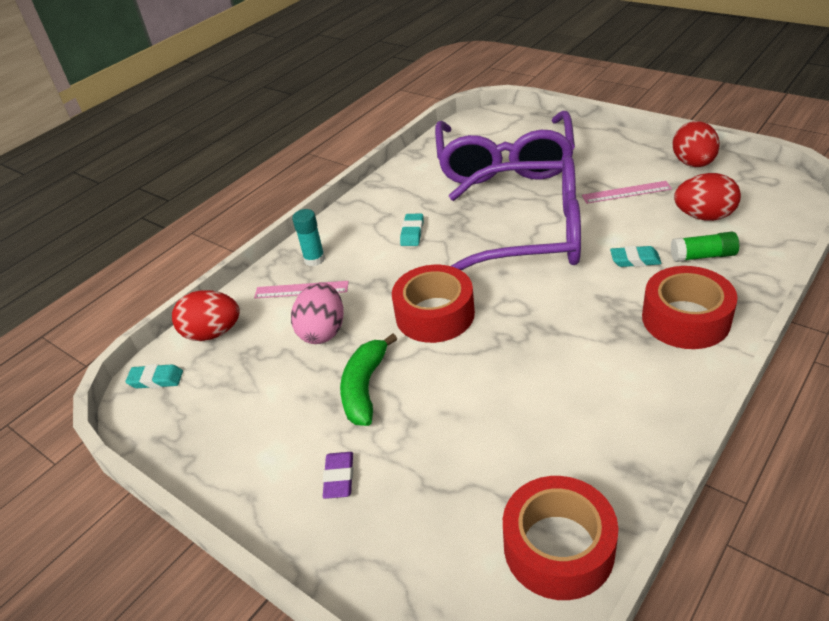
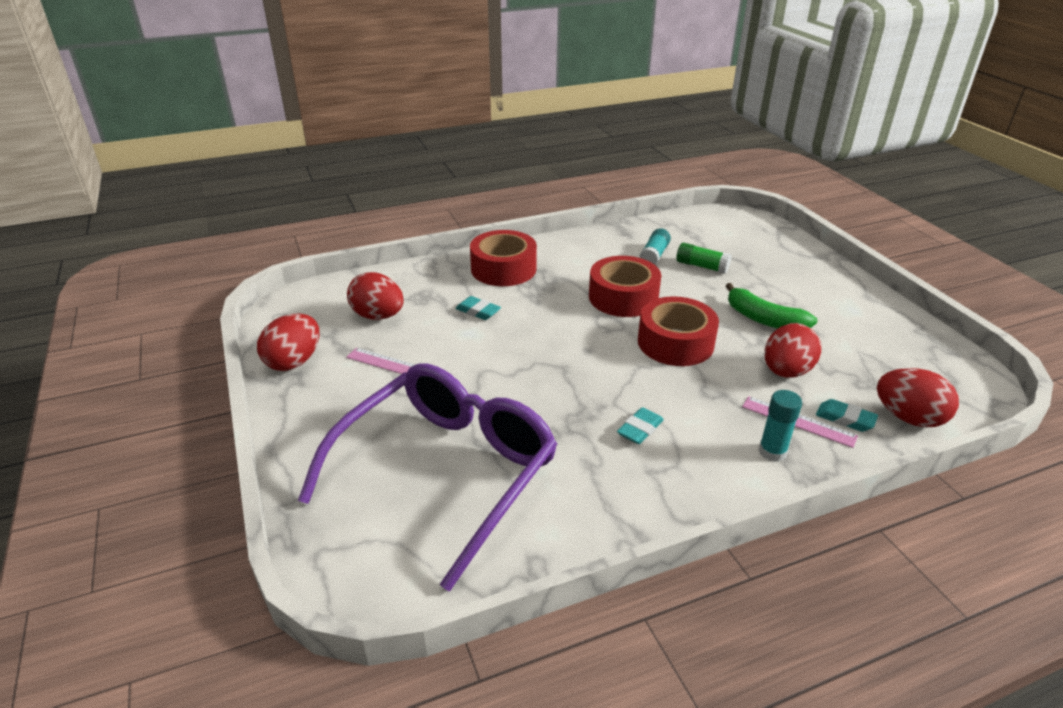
camera: 155 degrees left, 5 degrees down
(156, 380) = (967, 398): turquoise eraser -> turquoise eraser (845, 419)
(323, 331) = (786, 372): pink egg -> red egg
(339, 478) = (801, 284): purple eraser -> none
(365, 388) = (764, 319): green banana -> green banana turned 90 degrees clockwise
(530, 234) = (528, 369): purple glasses -> none
(551, 436) = (654, 255): none -> turquoise glue stick
(558, 547) = (690, 226): red tape -> red tape (623, 297)
(703, 256) = (430, 293): green glue stick -> green glue stick (701, 266)

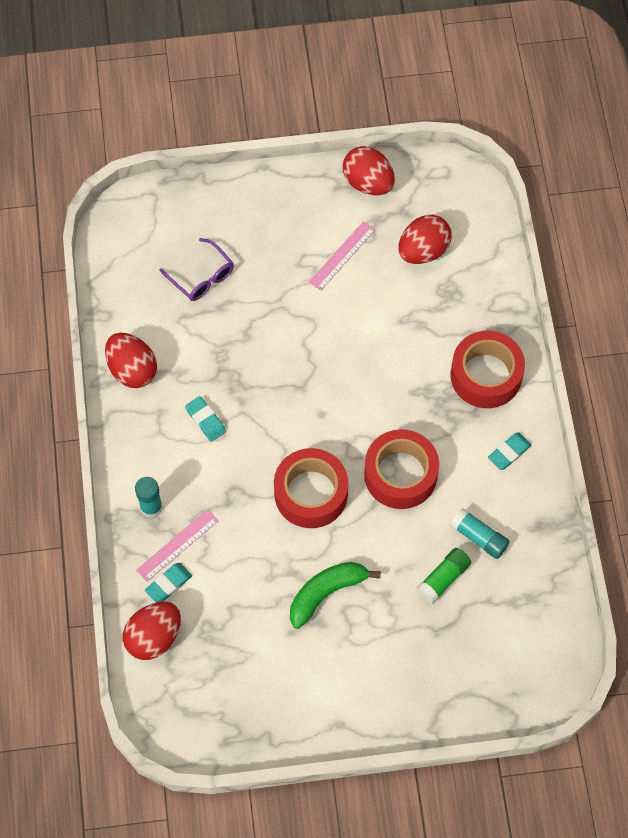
camera: 105 degrees right, 30 degrees up
(446, 472) = (202, 277): purple glasses -> purple glasses, size x0.41
(478, 311) = (409, 336): turquoise eraser -> turquoise eraser (509, 452)
(786, 372) = (241, 570): red egg -> red egg (132, 370)

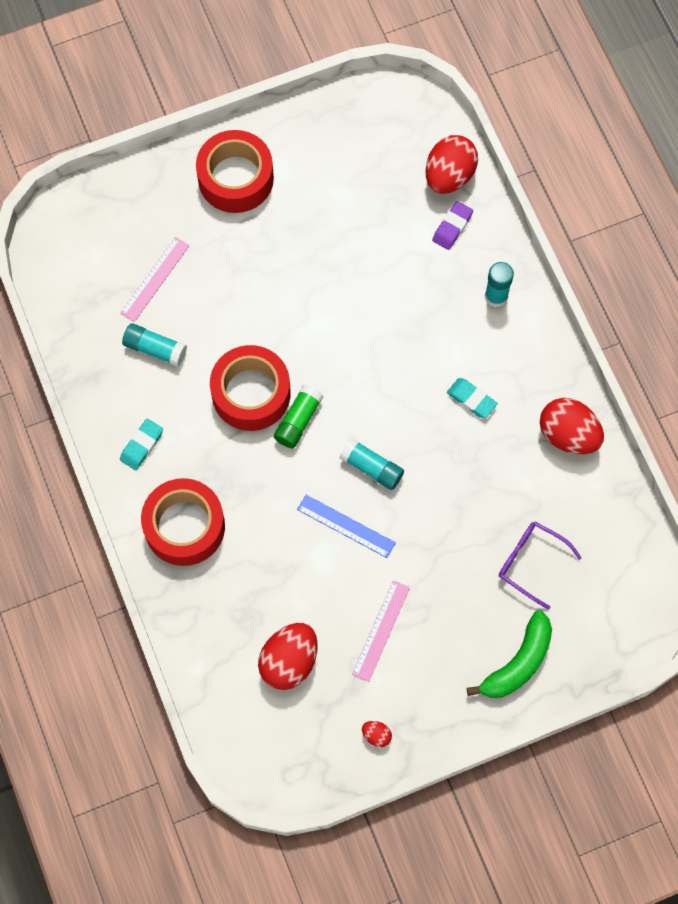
camera: 165 degrees right, 5 degrees up
(168, 584) = (452, 227): turquoise eraser -> purple eraser
(177, 545) = (456, 266): pink ruler -> pink ruler (155, 279)
(311, 384) = (372, 468): none -> turquoise glue stick
(311, 493) = (338, 351): red tape -> red tape (235, 178)
(326, 593) = (295, 257): green banana -> green banana (518, 663)
(347, 342) = (346, 526): none -> blue ruler
(368, 183) = (376, 735): red egg -> red egg, size x0.45
(443, 578) = (182, 299): green glue stick -> green glue stick (298, 421)

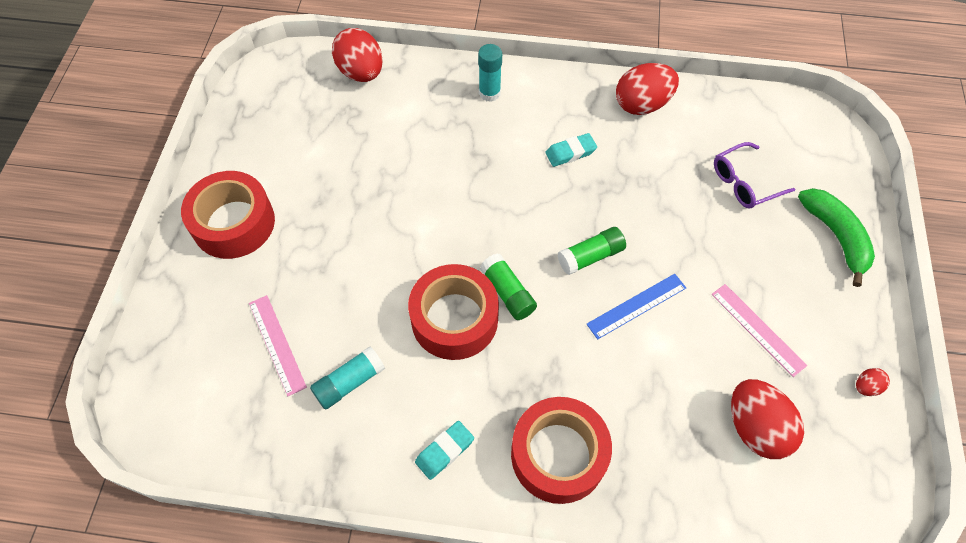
camera: 60 degrees left, 10 degrees down
(142, 445) = (444, 451): turquoise eraser -> turquoise eraser turned 75 degrees clockwise
(372, 468) = (590, 256): turquoise glue stick -> green glue stick
(452, 227) = (407, 92): purple eraser -> none

